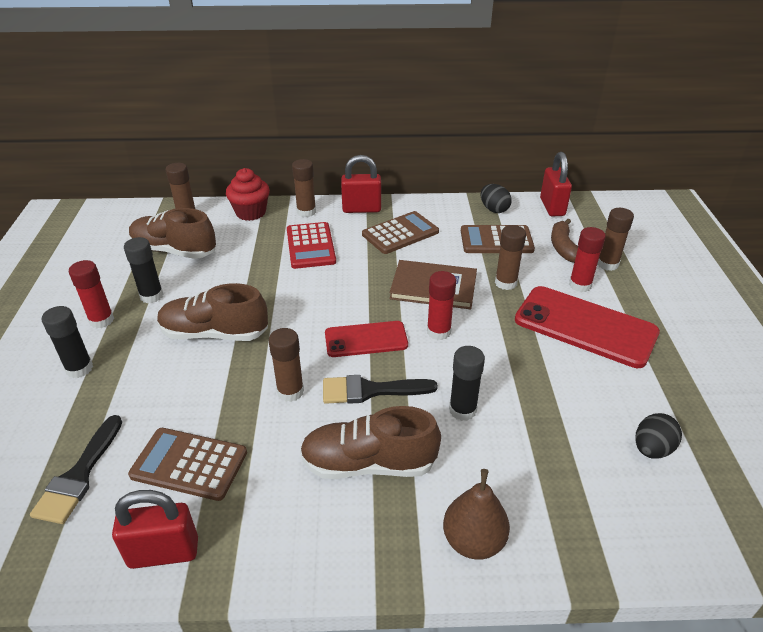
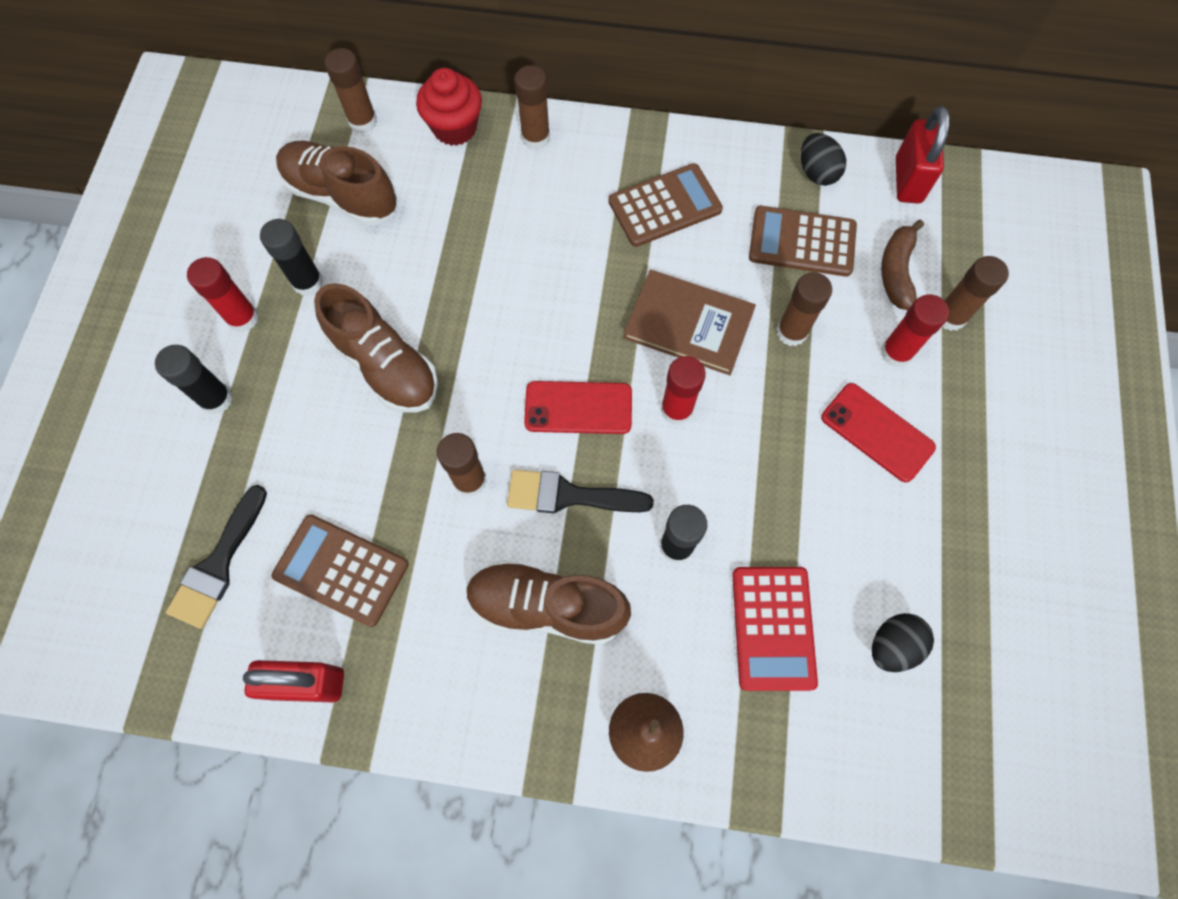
camera: 10 degrees right, 30 degrees up
(214, 333) = (385, 365): brown shoe -> brown shoe turned 150 degrees counterclockwise
(311, 246) = (532, 214): red calculator -> red calculator (773, 627)
(361, 209) = (618, 143): red padlock -> none
(585, 327) = (877, 432): red phone -> red phone, size x0.60

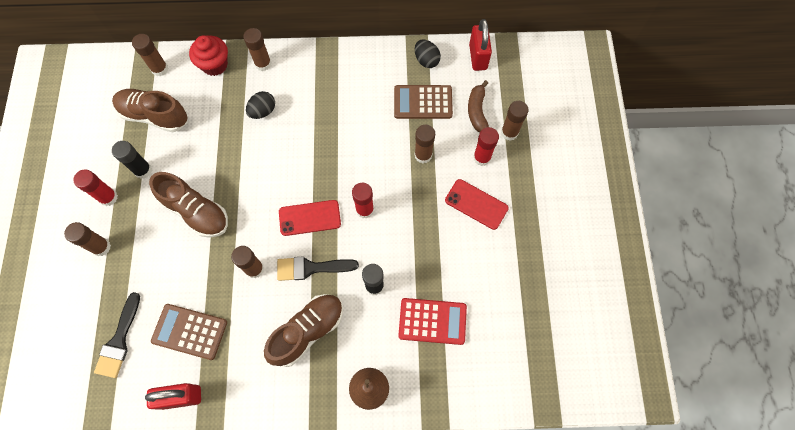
camera: 10 degrees left, 0 degrees up
(216, 399) = (101, 247): black glue stick -> brown glue stick
(547, 606) = (308, 331): brown shoe -> brown shoe turned 135 degrees clockwise
(664, 206) = (343, 93): brown calculator -> none
(688, 324) = (365, 160): brown book -> none
(773, 627) = (432, 321): red calculator -> red calculator turned 75 degrees counterclockwise
(892, 645) = (497, 319): black egg -> black egg (263, 111)

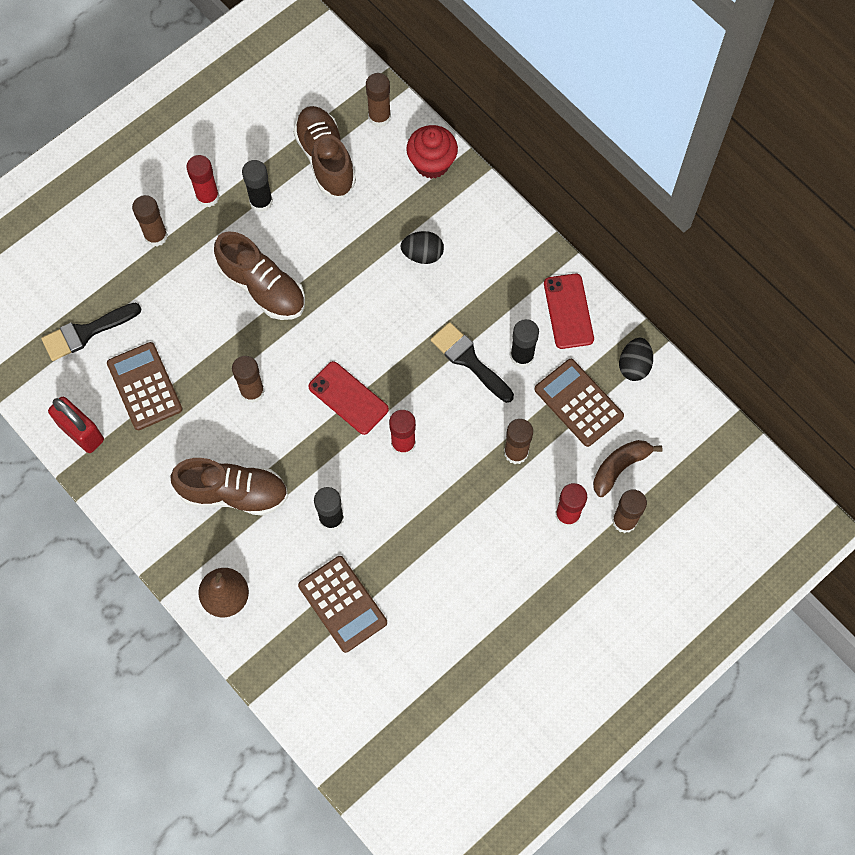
camera: 50 degrees right, 0 degrees up
(196, 211) = (262, 287): brown shoe -> brown shoe turned 45 degrees counterclockwise
(263, 64) = (476, 207): brown glue stick -> none
(311, 268) = (298, 443): black brush -> black brush (469, 360)
(370, 109) = (522, 356): none -> black glue stick
(432, 321) = (342, 604): red calculator -> brown calculator
(476, 204) = (507, 550): red phone -> red phone (568, 311)
(478, 57) = (689, 416): red padlock -> none

